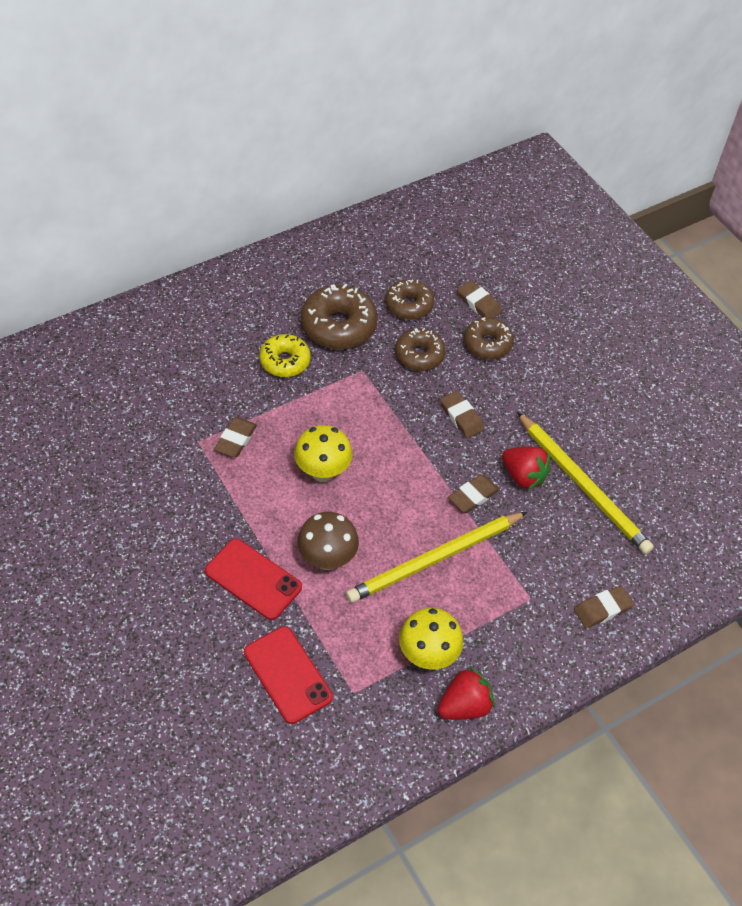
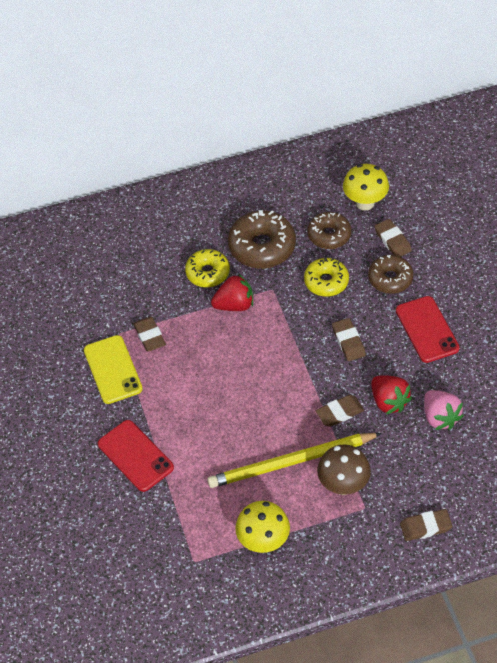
camera: 20 degrees right, 0 degrees up
(202, 483) = (113, 369): none -> yellow phone
(236, 439) = (150, 336): brown eraser -> brown eraser turned 60 degrees counterclockwise
(288, 674) = (144, 538): red phone -> red phone (427, 329)
(322, 472) = (215, 374): yellow mushroom -> yellow mushroom (365, 203)
(327, 559) = (200, 448): brown mushroom -> brown mushroom (343, 485)
(419, 355) = (326, 282): brown donut -> yellow donut
(464, 706) = (283, 588): red strawberry -> red strawberry (234, 305)
(583, 486) = (440, 417): yellow pencil -> pink strawberry

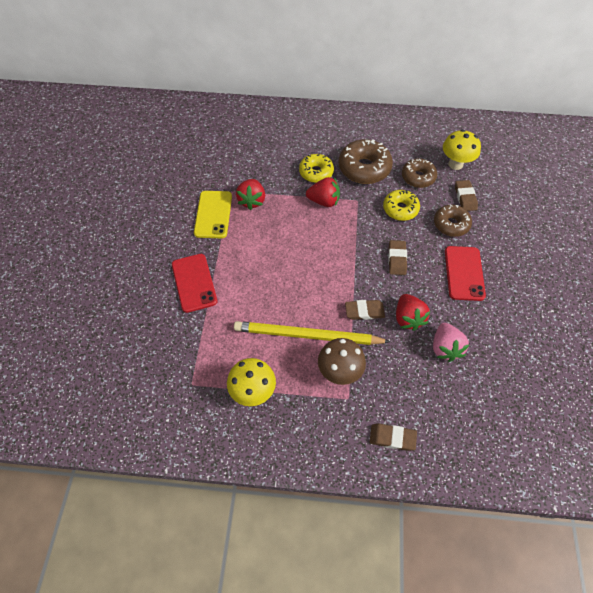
camera: 20 degrees right, 5 degrees up
(150, 336) = (252, 201): brown eraser -> red strawberry

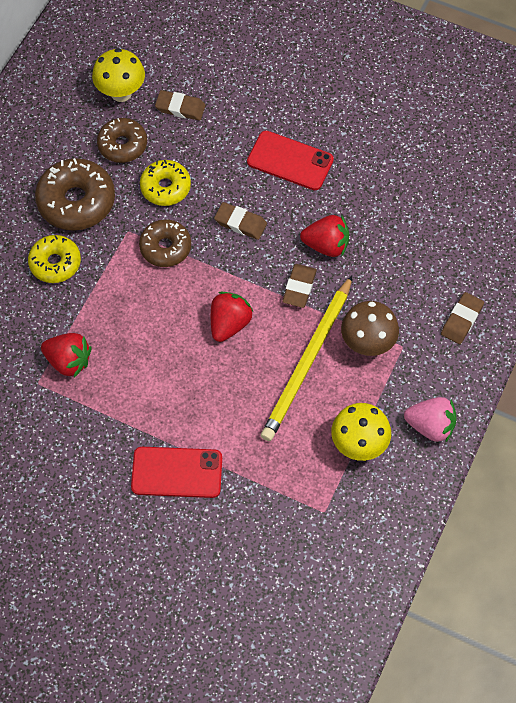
camera: 70 degrees left, 5 degrees up
(213, 214) = (70, 418): yellow phone -> none
(324, 201) = (111, 271): red strawberry -> red strawberry (229, 324)
(445, 348) = (378, 224): pink strawberry -> pink strawberry (430, 426)
(451, 224) = (214, 142): brown donut -> brown donut (165, 247)

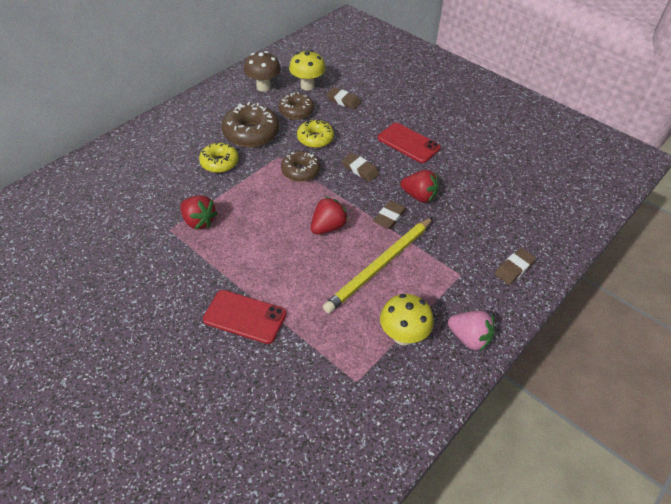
camera: 15 degrees right, 15 degrees down
(367, 343) = (432, 265): brown mushroom -> brown mushroom (263, 87)

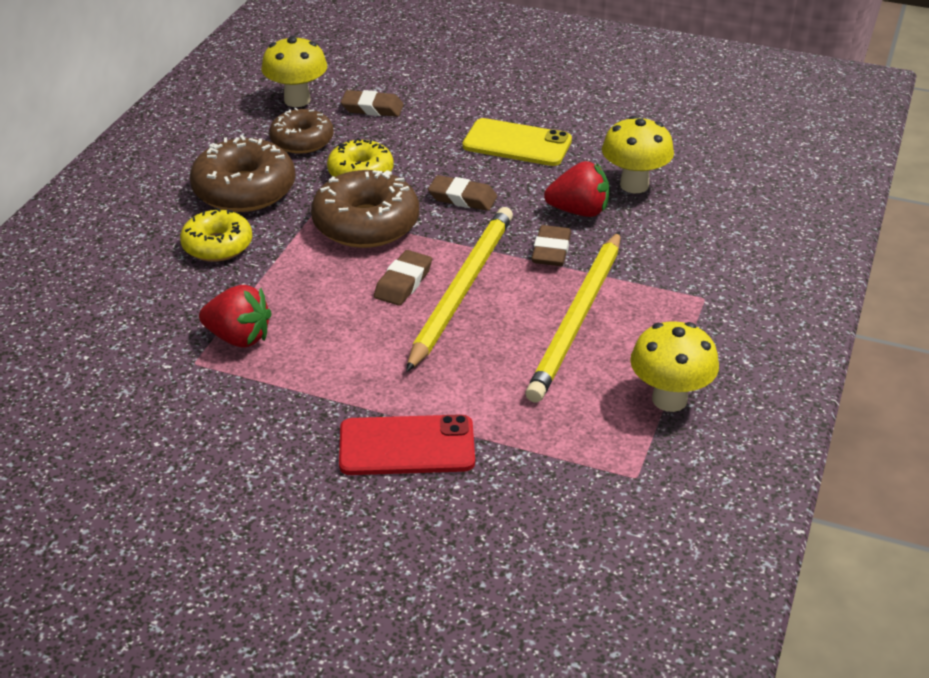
camera: 20 degrees left, 10 degrees down
(263, 87) = (221, 118): brown mushroom -> none
(300, 171) = (366, 224): brown donut -> brown donut, size x1.54
(328, 227) = (462, 289): red strawberry -> yellow pencil
(408, 143) = (517, 143): red phone -> yellow phone
(460, 188) = (634, 185): none -> yellow mushroom
(469, 338) = (766, 374): pink strawberry -> none
(514, 268) = (776, 268): brown eraser -> brown eraser (403, 282)

